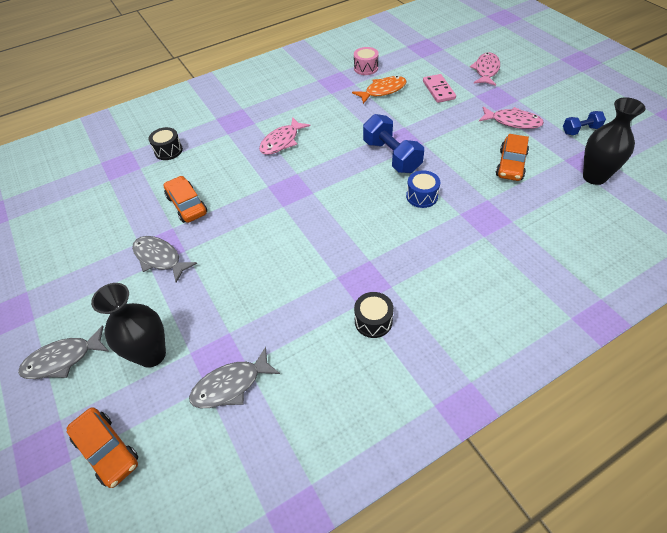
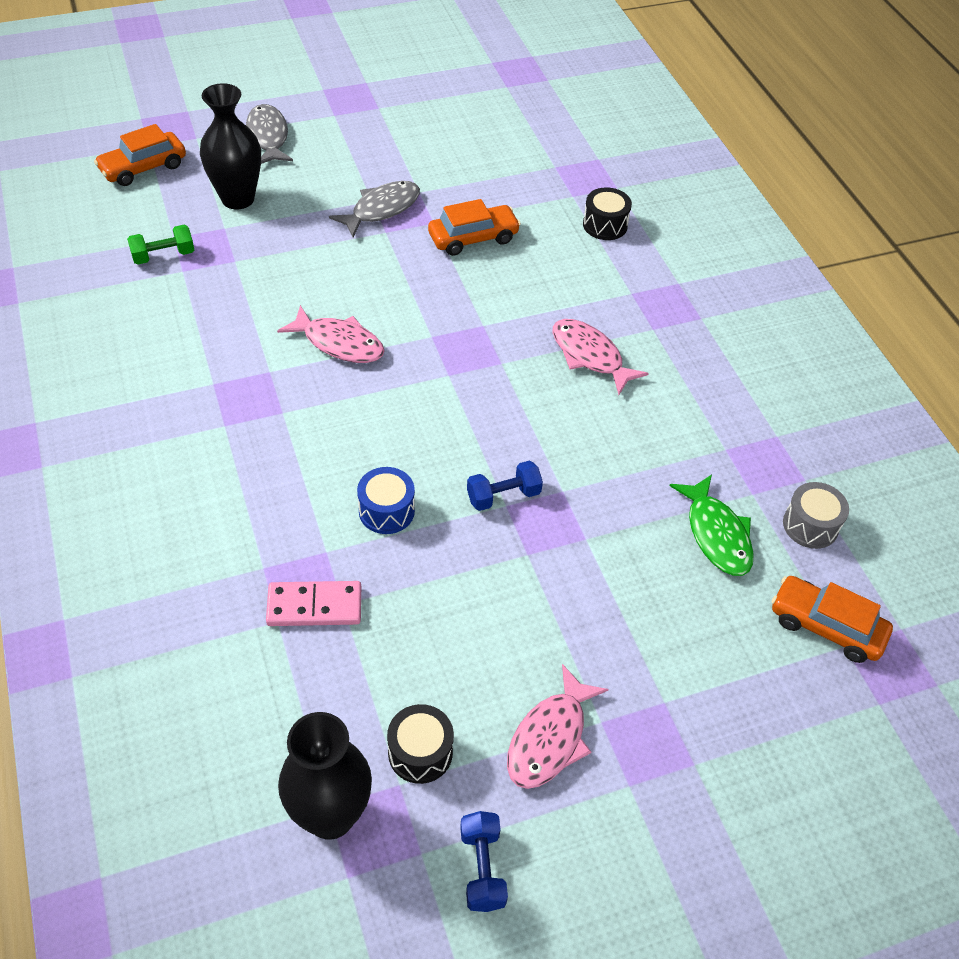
camera: 95 degrees right, 0 degrees up
(231, 385) = (163, 256): grey fish -> green dumbbell
(366, 68) = (810, 525): pink drum -> grey drum
(373, 321) = (179, 393): black drum -> black drum (420, 752)
(383, 91) = (716, 534): orange fish -> green fish
(391, 156) = (503, 496): blue dumbbell -> blue dumbbell, size x0.56
(438, 90) = (700, 636): pink domino -> pink domino (314, 606)
(486, 70) = (766, 764): pink fish -> pink fish (339, 343)
(511, 165) = (417, 677): orange car -> orange car (826, 626)

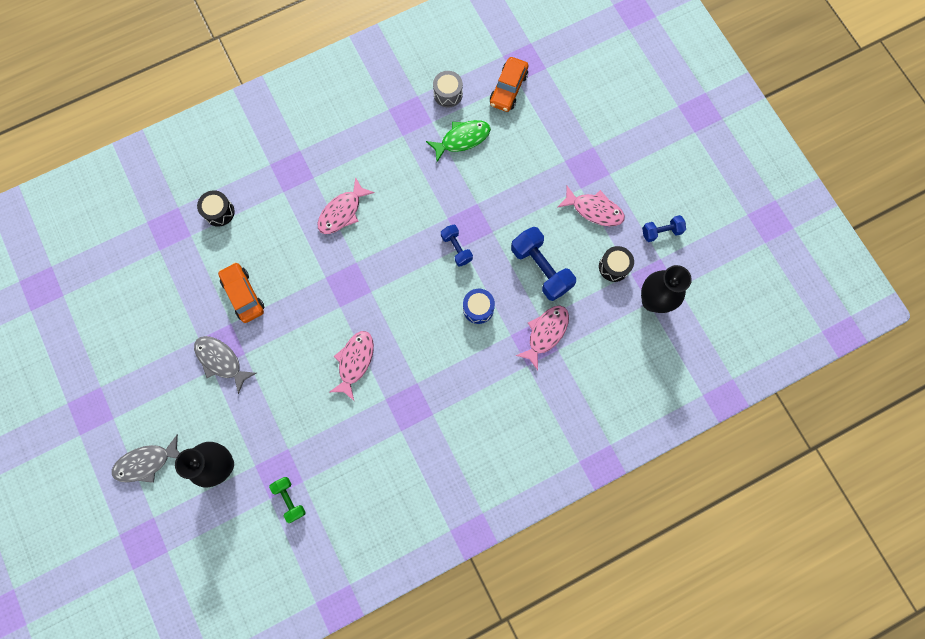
camera: 95 degrees left, 25 degrees up
(143, 168) = (195, 546): orange car -> none
(314, 606) = (545, 333): pink domino -> pink fish
(441, 620) = (541, 268): none -> blue dumbbell

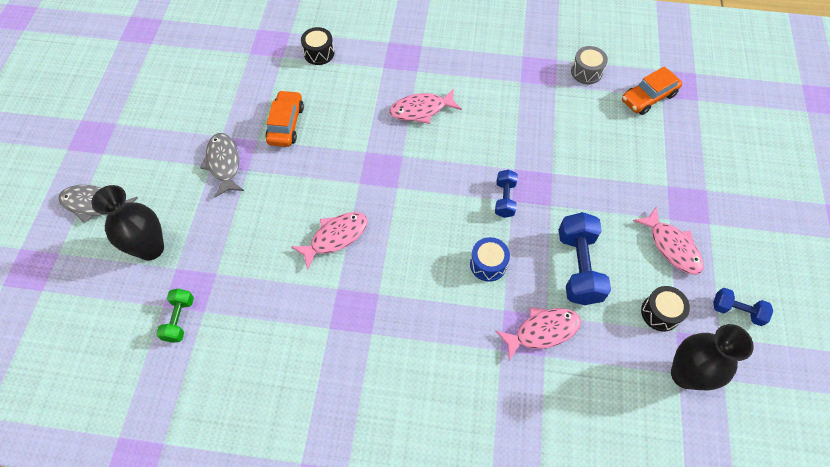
camera: 35 degrees right, 15 degrees down
(462, 139) = (575, 113): green fish -> none

